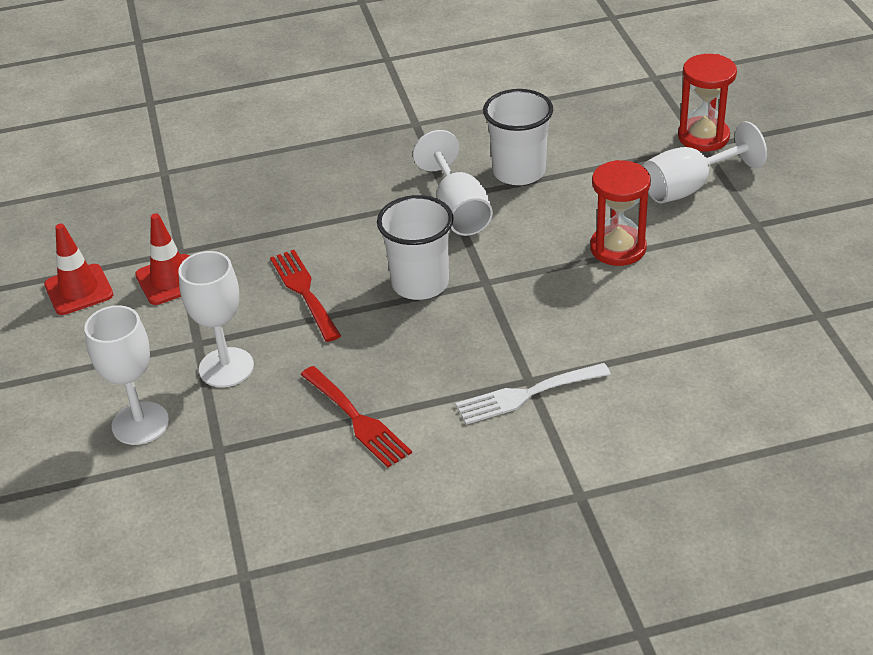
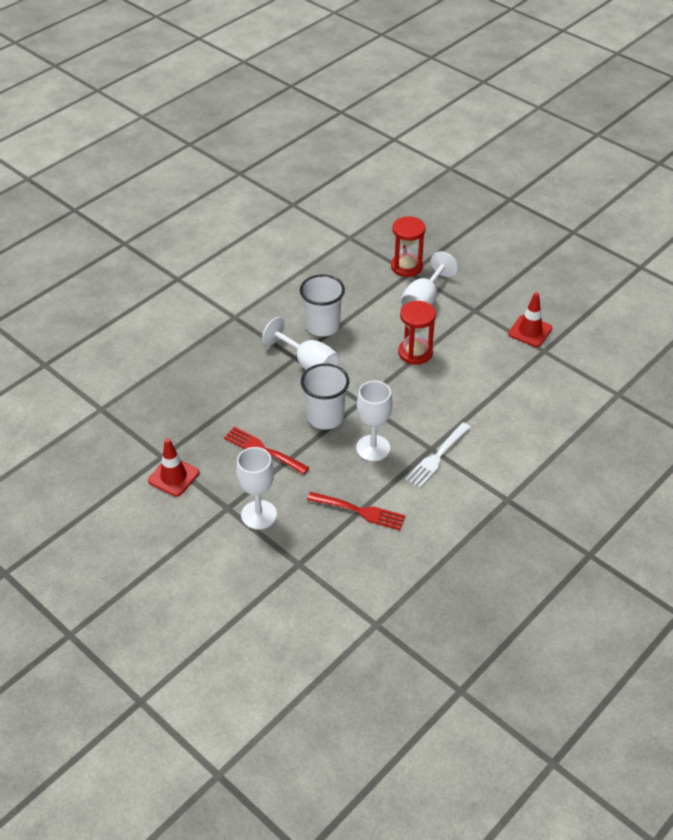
camera: 35 degrees left, 5 degrees up
(79, 290) = (120, 507): red traffic cone -> red traffic cone (530, 331)
(140, 423) = (239, 570): white goblet -> white goblet (373, 448)

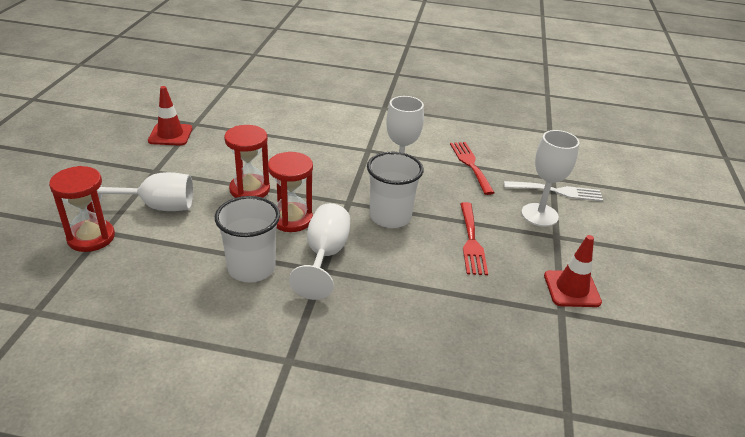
camera: 125 degrees left, 10 degrees down
(361, 362) = (291, 219): none -> red hourglass
(437, 457) = (375, 145): white fork -> white fork (557, 191)

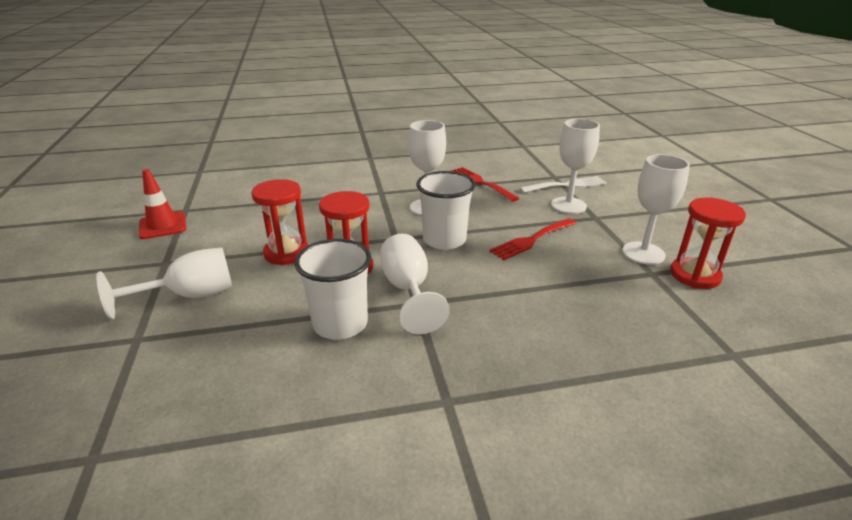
camera: 20 degrees left, 5 degrees down
(91, 237) = (124, 350): red hourglass -> red hourglass (695, 275)
(471, 241) = (531, 240): red fork -> red fork turned 75 degrees clockwise
(571, 289) = (643, 253): red traffic cone -> white goblet

